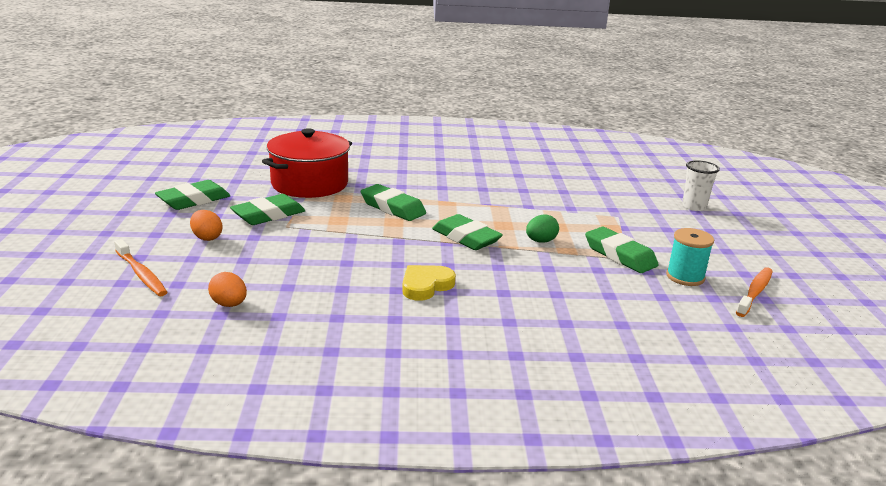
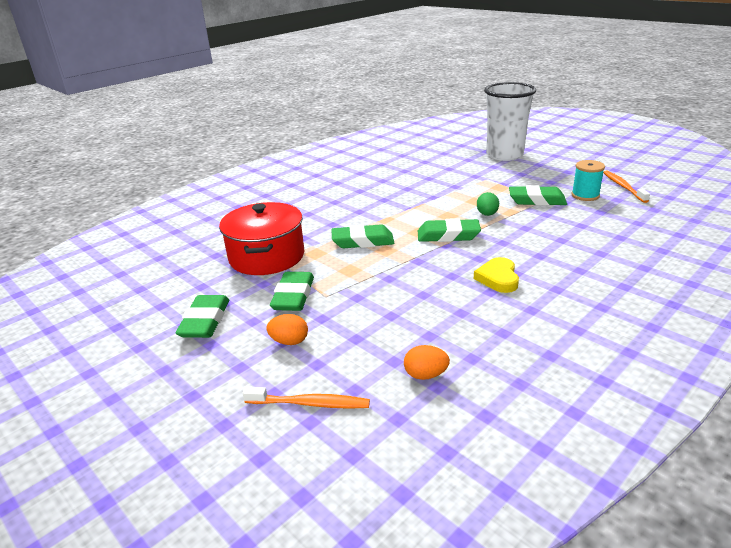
camera: 40 degrees left, 5 degrees up
(694, 206) = (504, 155): white cup -> white cup, size x2.07

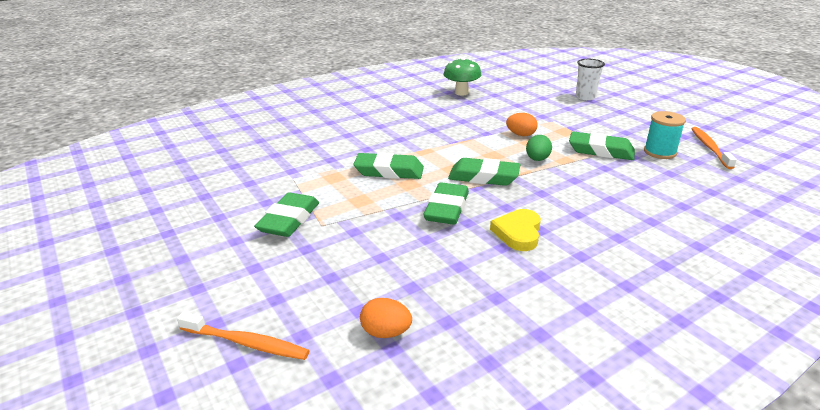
camera: 10 degrees right, 0 degrees up
(205, 321) = (188, 233): green eraser -> green eraser (447, 209)
(267, 256) = (283, 174): red pot -> none
(289, 341) = (260, 269): orange egg -> orange egg (521, 135)
(394, 163) = (461, 92): none -> green mushroom
(504, 155) = (585, 97): white cup -> white cup, size x0.48

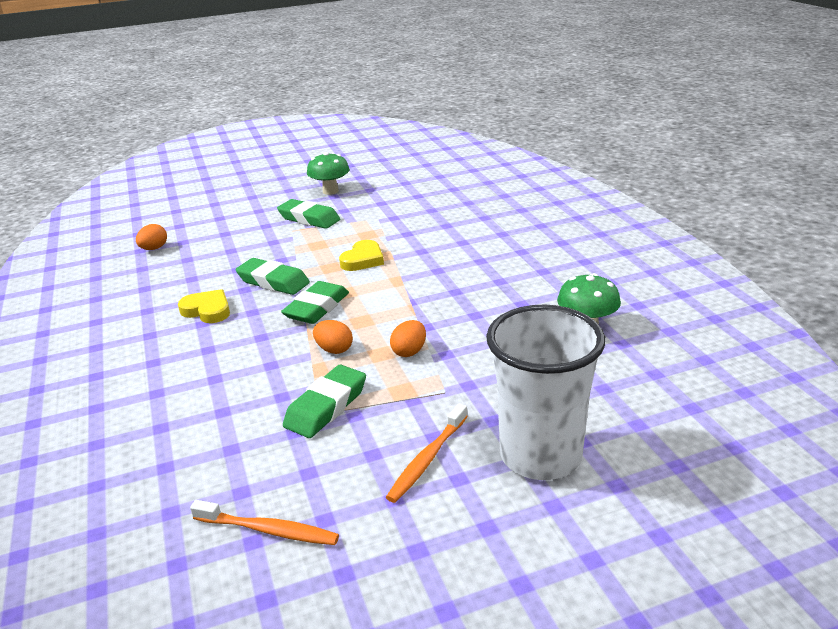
camera: 105 degrees right, 0 degrees up
(201, 222) = (330, 191): none -> green mushroom
(246, 343) = (189, 212): orange toothbrush -> orange toothbrush (427, 459)
(389, 171) = (363, 260): green eraser -> yellow heart
(537, 159) = (334, 349): green egg -> orange egg
(585, 97) = (540, 456): white cup -> white cup, size x2.07
(660, 152) = (289, 463): turquoise spool -> none

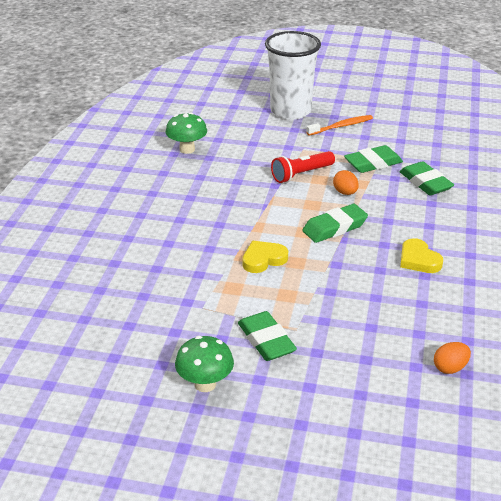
camera: 150 degrees left, 5 degrees up
(268, 530) = (430, 127): orange toothbrush -> none
(273, 282) = (352, 267): green eraser -> green eraser (425, 183)
(409, 351) = (301, 174): orange egg -> red flashlight

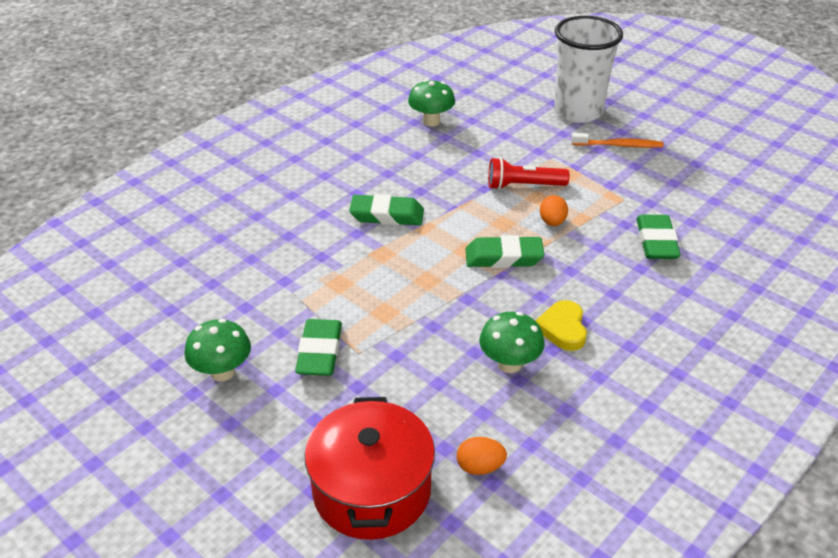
camera: 30 degrees right, 5 degrees up
(263, 259) = (397, 265): yellow heart -> none
(373, 163) = (615, 199): green eraser -> green eraser (387, 215)
(395, 414) = (372, 490): none -> red pot
(406, 296) = (509, 364): none -> green mushroom

